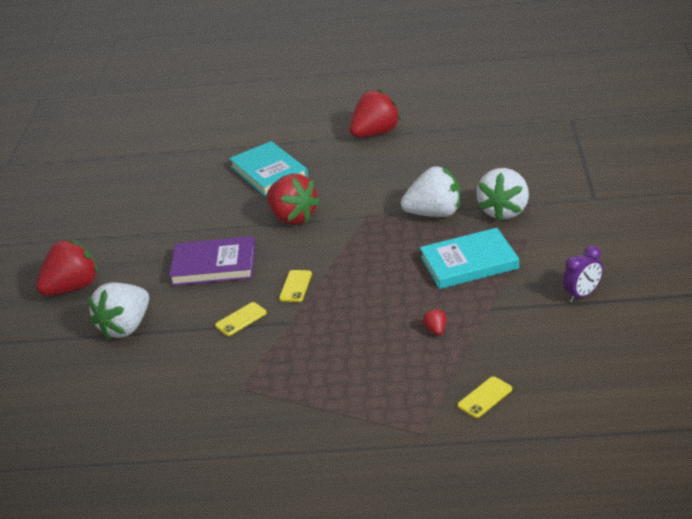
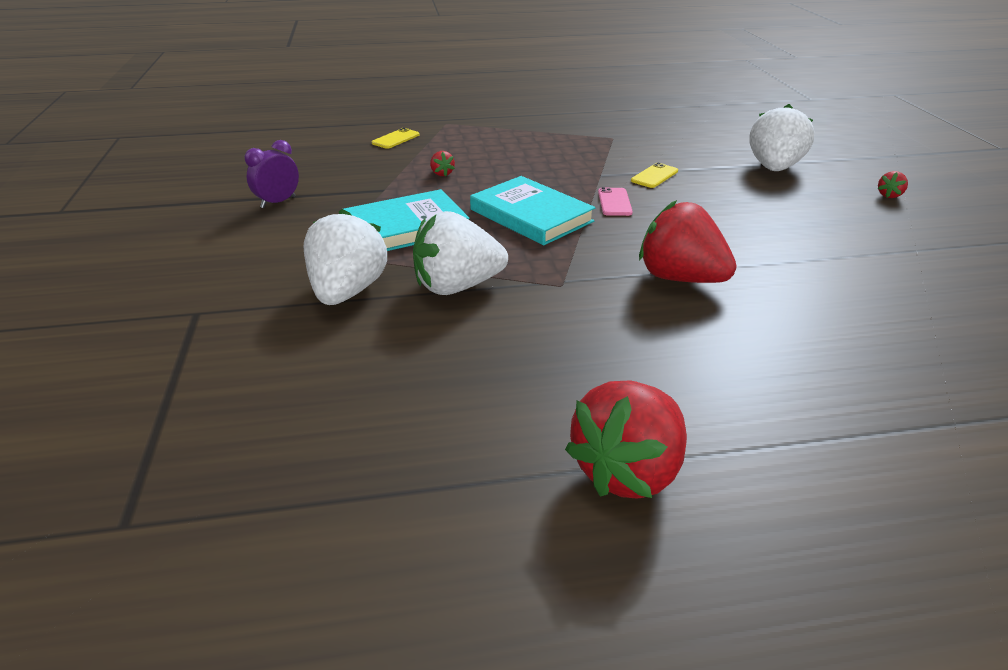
camera: 165 degrees right, 0 degrees up
(72, 288) = (889, 195): red strawberry -> red strawberry, size x0.41
(214, 265) = (738, 219): purple book -> none
(269, 172) = (795, 358): turquoise book -> turquoise book (531, 215)
(295, 286) = (614, 202): yellow phone -> pink phone

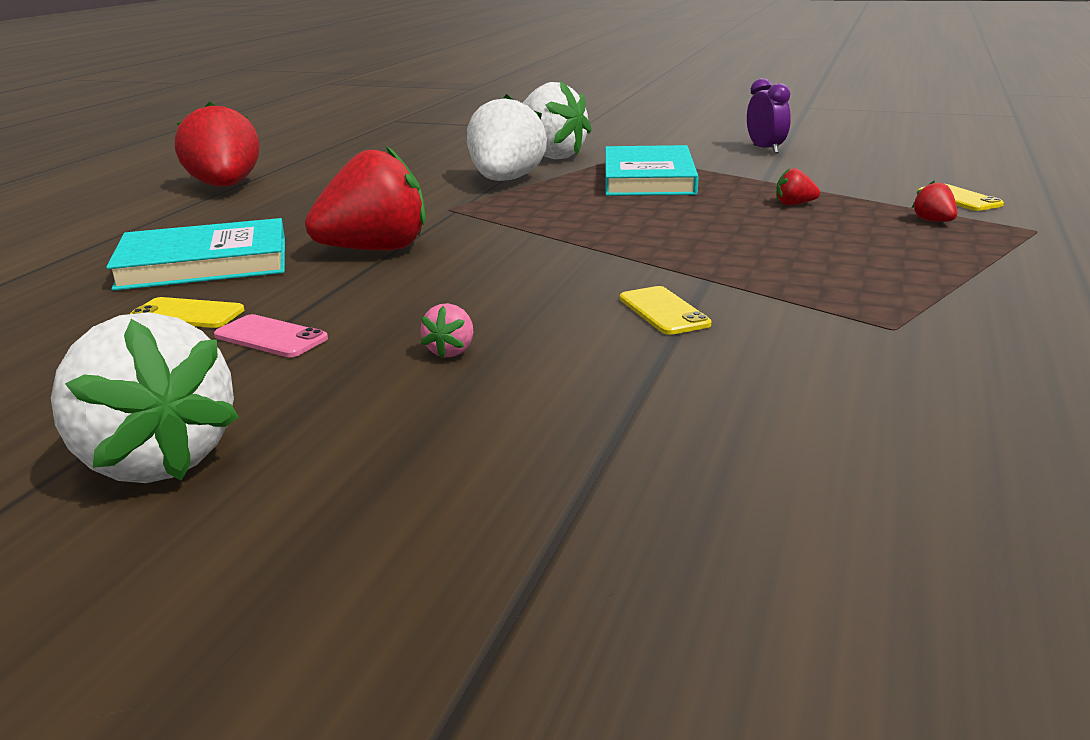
camera: 120 degrees right, 10 degrees down
(531, 215) = (614, 222): turquoise book -> turquoise book (204, 263)
(614, 202) = (598, 265): pink phone -> pink phone (270, 337)
(763, 207) = (451, 351): none -> pink strawberry
(774, 168) = (586, 431): white strawberry -> white strawberry (155, 460)
(853, 295) = (187, 314): none -> yellow phone
(889, 195) = (302, 503): red strawberry -> red strawberry (933, 221)

